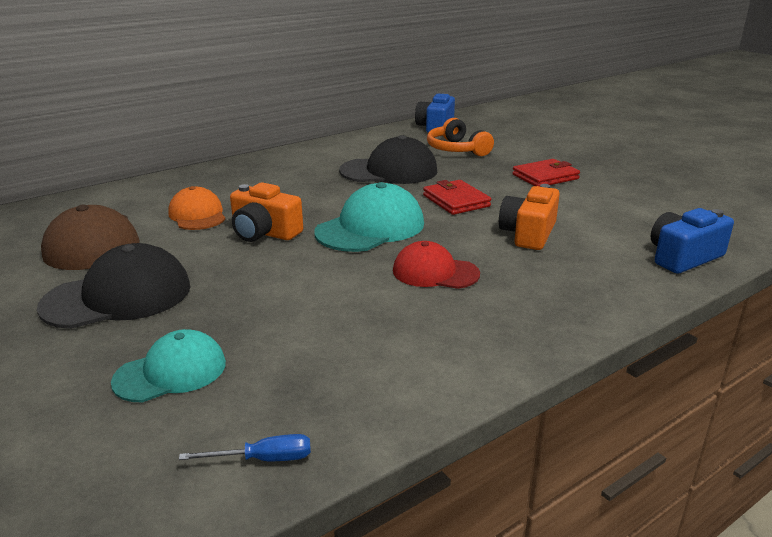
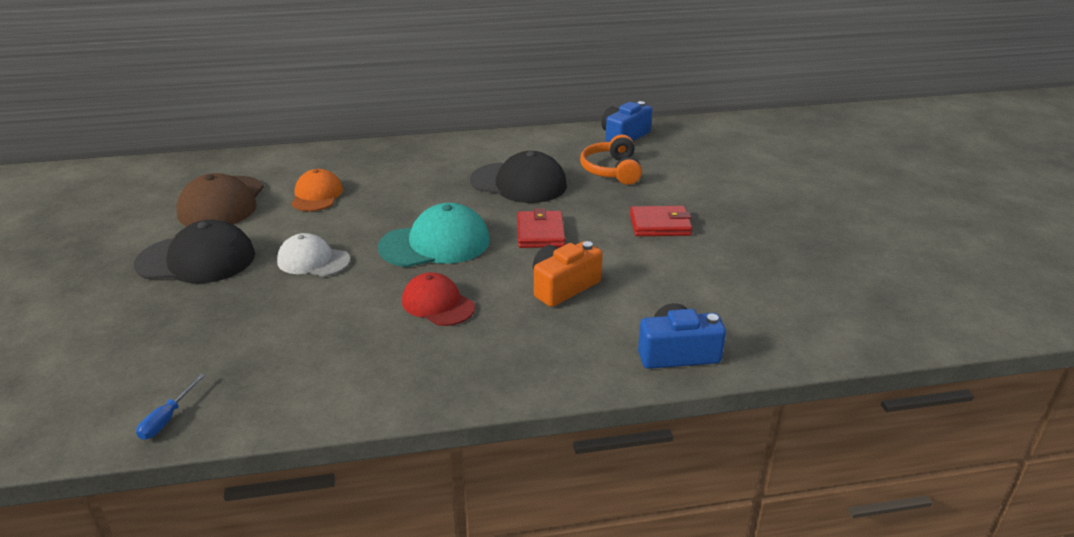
camera: 25 degrees right, 5 degrees up
(171, 372) = (174, 334): turquoise cap -> none
(260, 267) = (313, 260): none -> white cap
(263, 459) = (167, 419): blue screwdriver -> blue screwdriver turned 90 degrees clockwise
(264, 232) = (348, 227): orange camera -> none

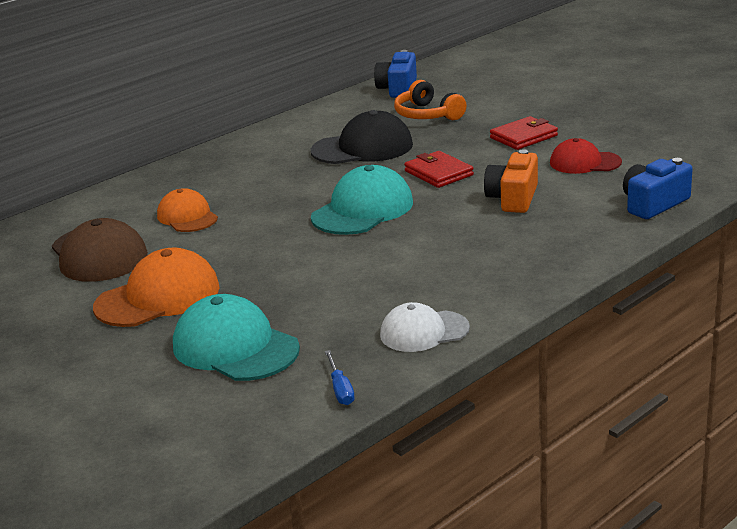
camera: 30 degrees left, 5 degrees down
(169, 333) = (235, 347): none -> turquoise cap
(196, 260) = (158, 297): black cap -> orange cap
(313, 260) = (273, 258): white cap -> white cap (424, 331)
(437, 304) = (434, 243): red cap -> red cap (584, 162)

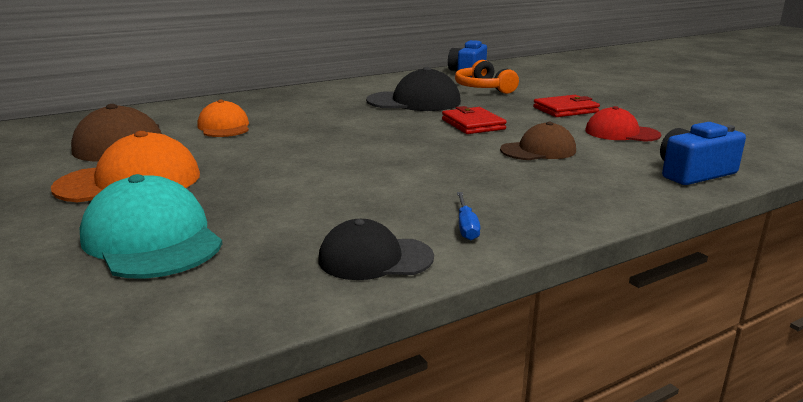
camera: 10 degrees right, 5 degrees down
(340, 389) = (224, 310): blue screwdriver -> blue screwdriver (466, 226)
(363, 210) = (384, 141): turquoise cap -> none
(424, 331) = (375, 258): white cap -> black cap
(513, 198) = (538, 150): orange camera -> brown cap

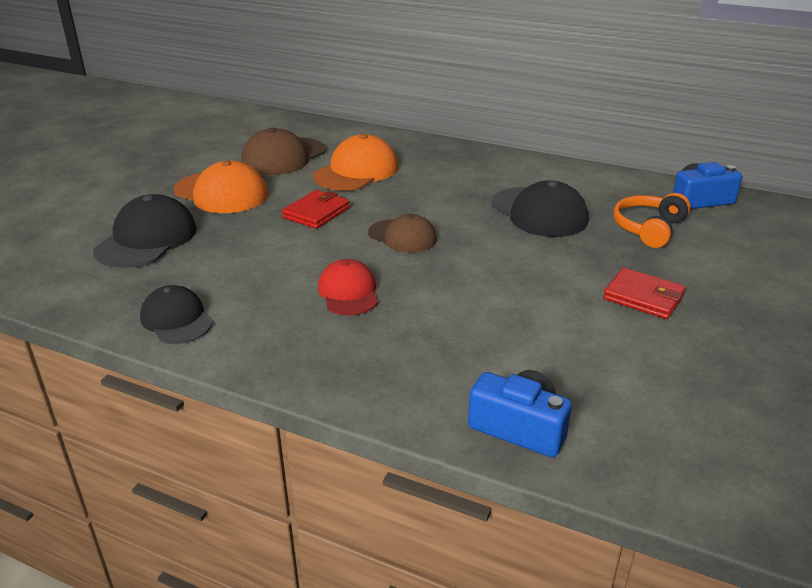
camera: 55 degrees right, 10 degrees up
(152, 239) = (147, 239): turquoise cap -> black cap
(224, 127) = (356, 171): orange cap -> orange cap, size x1.54
(466, 226) = (258, 337): blue screwdriver -> none
(473, 124) = (509, 263): red wallet -> red wallet (316, 213)
(538, 150) = (476, 319): brown cap -> brown cap (402, 236)
(621, 133) = (604, 353): red cap -> red cap (348, 292)

